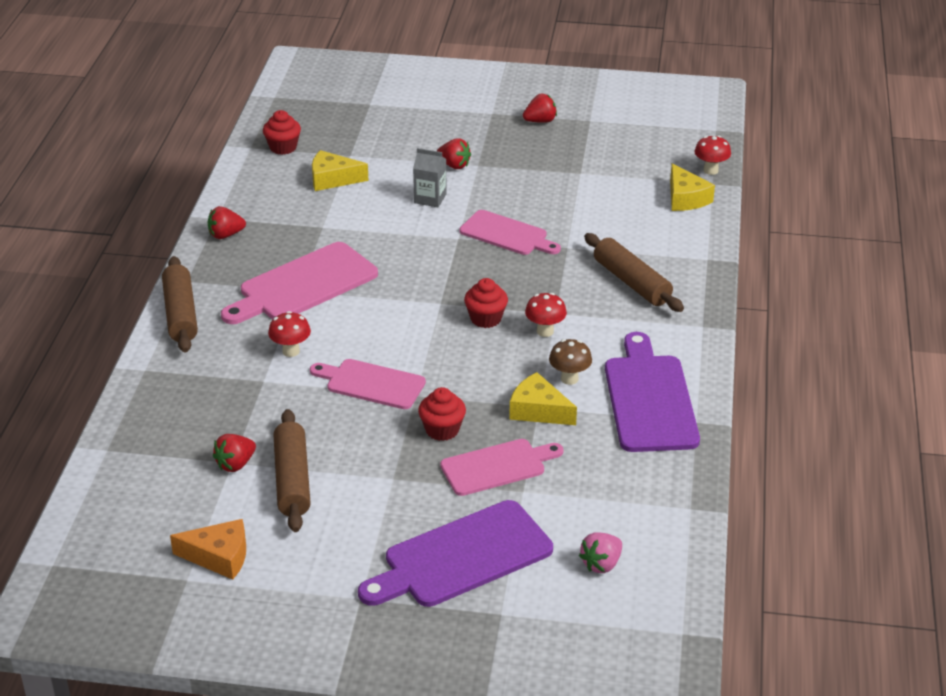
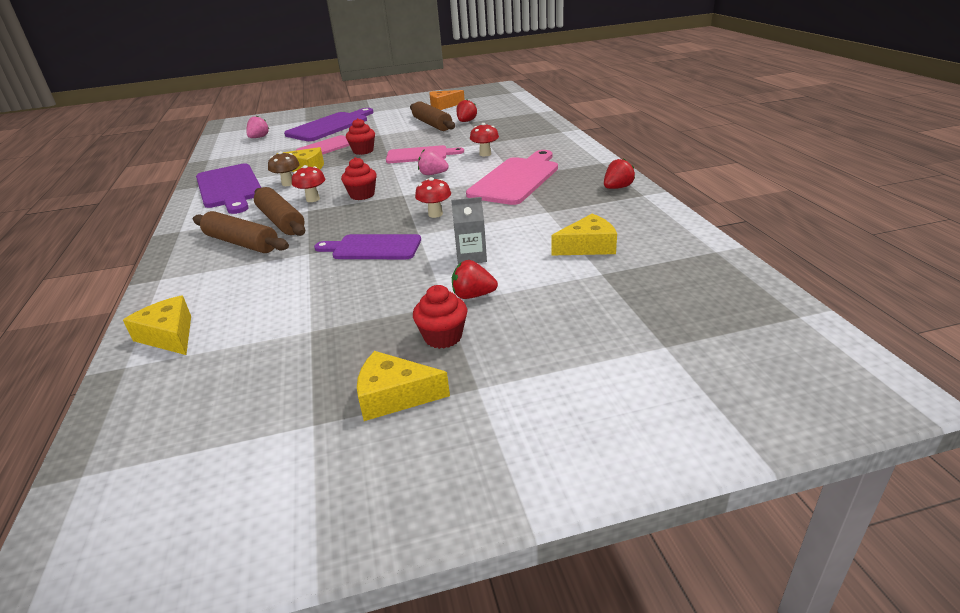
camera: 160 degrees right, 5 degrees down
(180, 314) = (579, 150): brown rolling pin -> brown rolling pin (281, 221)
(283, 147) = (682, 260): red cupcake -> red cupcake (443, 337)
(384, 330) = (433, 174): none -> pink strawberry
(507, 234) = (373, 248): pink cutting board -> purple cutting board
(540, 121) = (394, 396): red strawberry -> yellow cheese
(710, 170) = (120, 387): red mushroom -> red mushroom (435, 214)

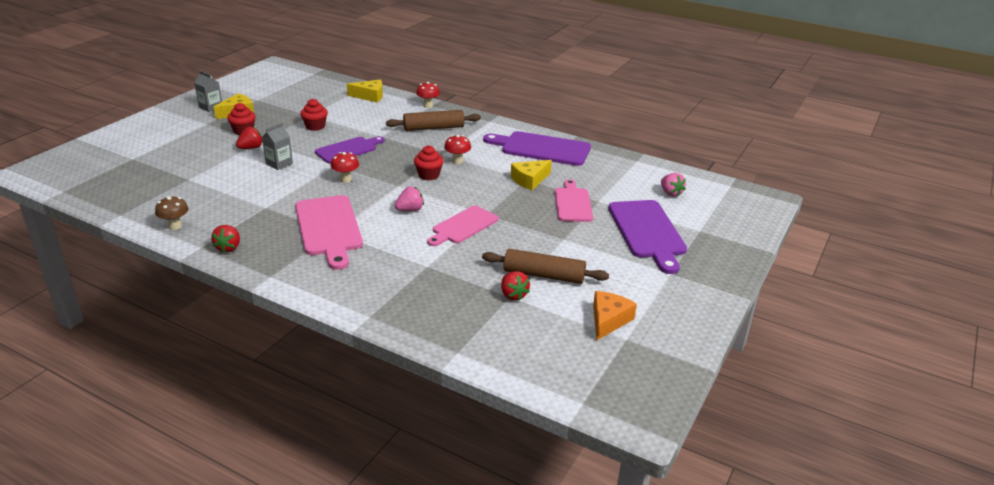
camera: 130 degrees right, 0 degrees up
(281, 221) = (442, 144): brown rolling pin -> none
(288, 184) = (507, 165): brown mushroom -> brown mushroom (175, 226)
(363, 151) = (527, 212): red cupcake -> red cupcake (315, 126)
(419, 445) = (211, 107): none -> grey carton
(485, 154) = (402, 248): red mushroom -> red mushroom (428, 106)
(588, 246) = (210, 191): yellow cheese -> none

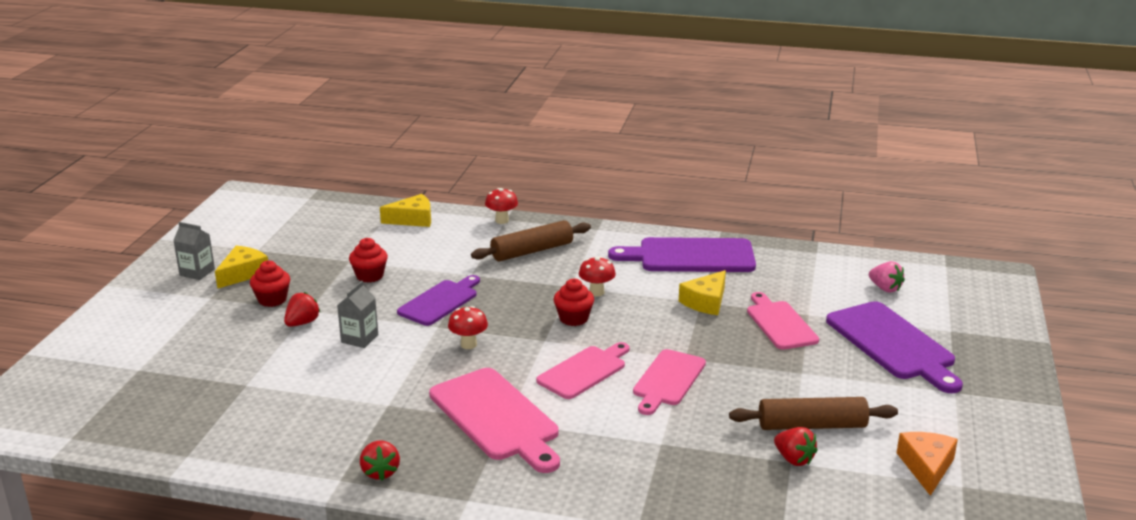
camera: 15 degrees left, 5 degrees down
(175, 226) = (281, 457): brown mushroom -> none
(410, 210) = (584, 371): pink strawberry -> pink cutting board

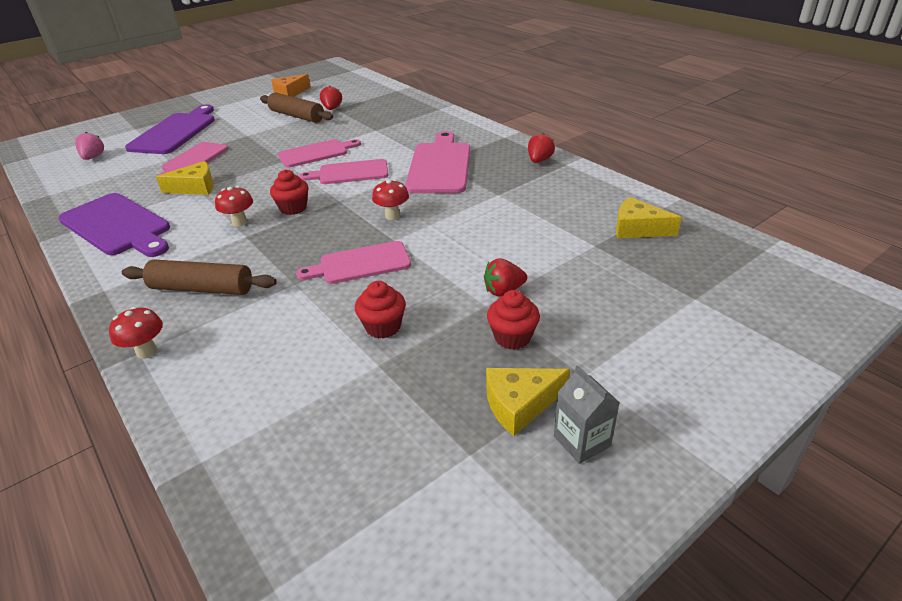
camera: 140 degrees left, 10 degrees up
(359, 338) = (467, 253): grey carton -> none
(413, 219) = (220, 412): yellow cheese -> yellow cheese (638, 229)
(440, 301) = (360, 264): purple cutting board -> pink cutting board

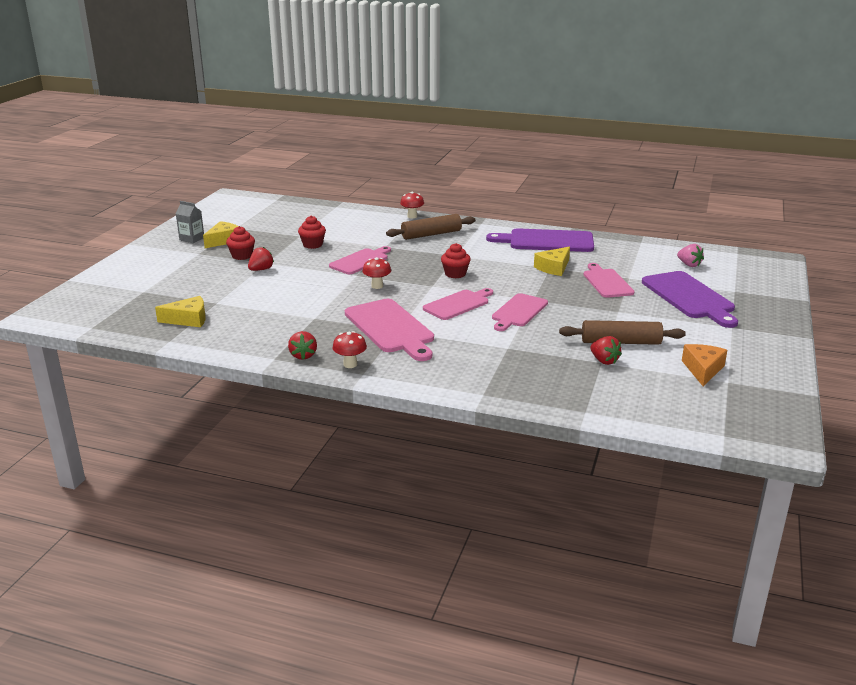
camera: 145 degrees right, 10 degrees down
(240, 222) = (474, 260): red mushroom -> red mushroom (350, 364)

